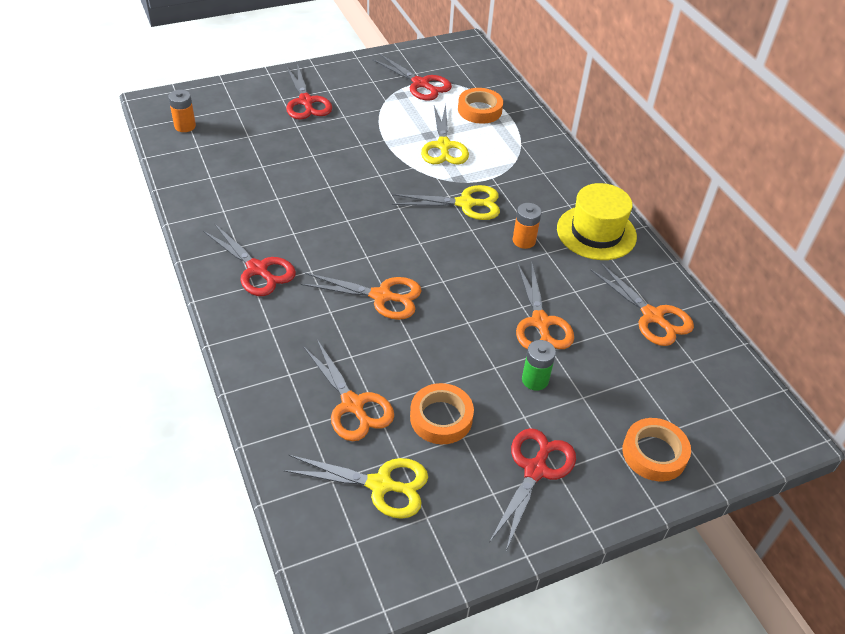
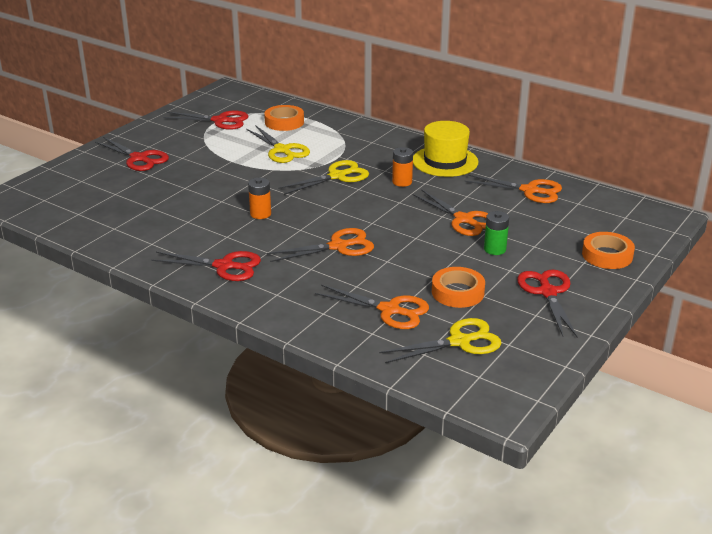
camera: 30 degrees left, 15 degrees down
(185, 126) = (50, 205): orange battery -> orange battery (260, 214)

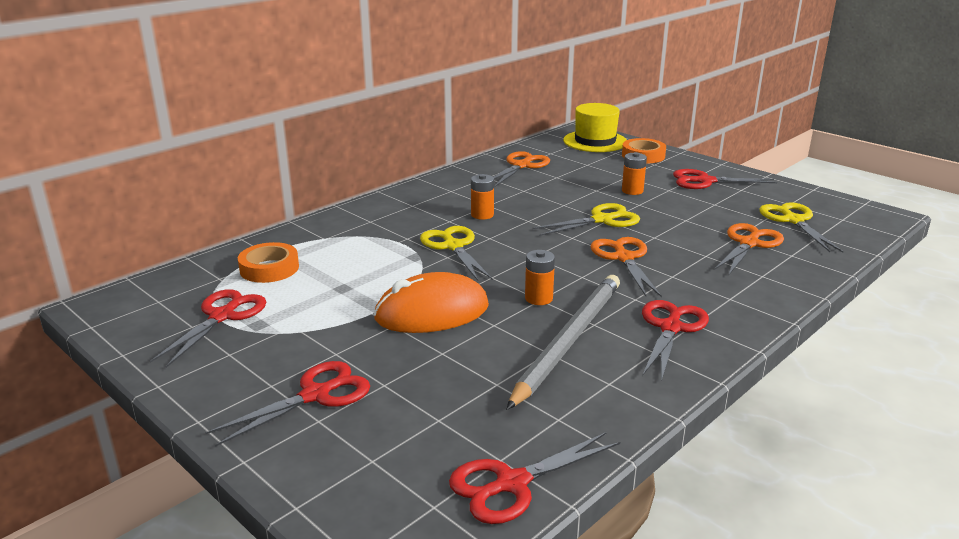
camera: 80 degrees left, 5 degrees down
(57, 218) = (511, 484): none -> red scissors
(203, 227) = (569, 340): none -> grey pencil
(235, 179) = (432, 312): none -> orange mouse
(282, 150) = (360, 275): yellow scissors -> yellow scissors (602, 220)
(445, 161) = (442, 191): yellow hat -> yellow hat (595, 141)
(457, 292) = (710, 213): orange tape -> none
(464, 220) = (574, 196): orange scissors -> none
(495, 249) = (632, 191): green battery -> orange battery

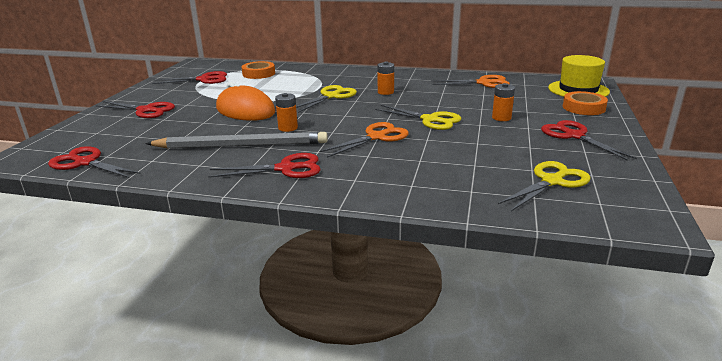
camera: 60 degrees right, 0 degrees up
(749, 243) = (468, 171): orange scissors -> none

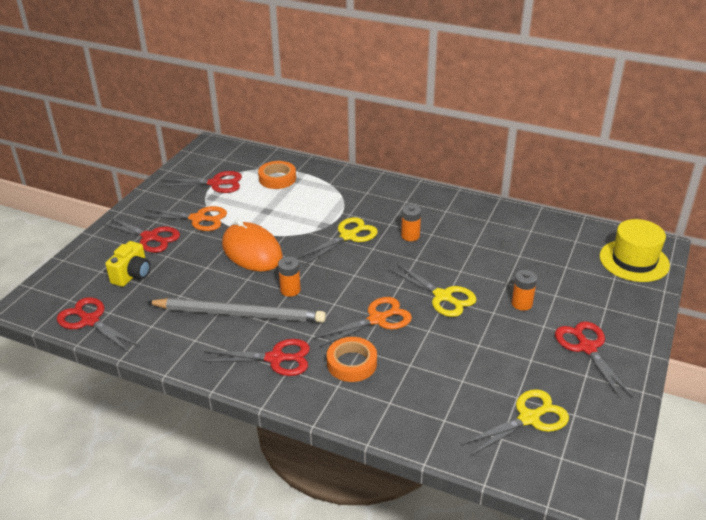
camera: 10 degrees right, 10 degrees up
(129, 132) = (132, 275): none -> yellow camera
(484, 83) = (528, 232): orange scissors -> orange scissors (198, 219)
(583, 108) = (623, 297): orange tape -> orange tape (352, 363)

